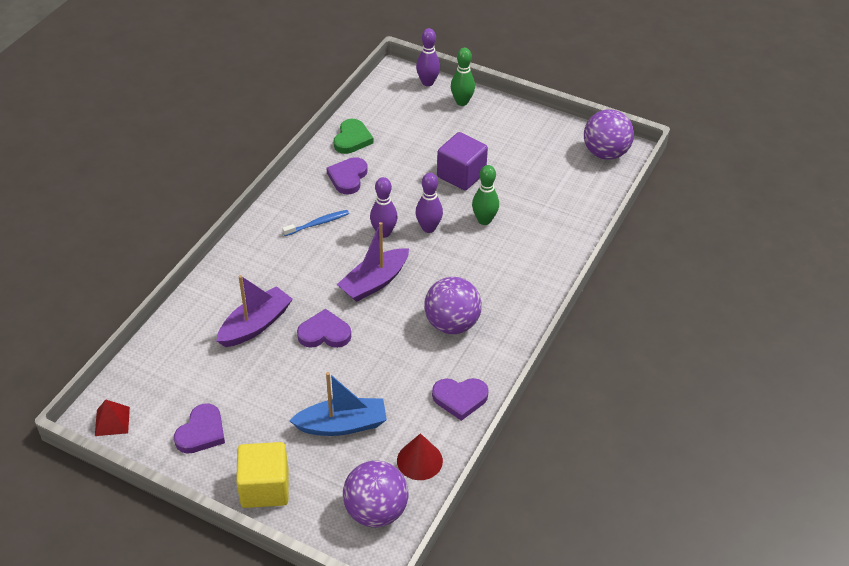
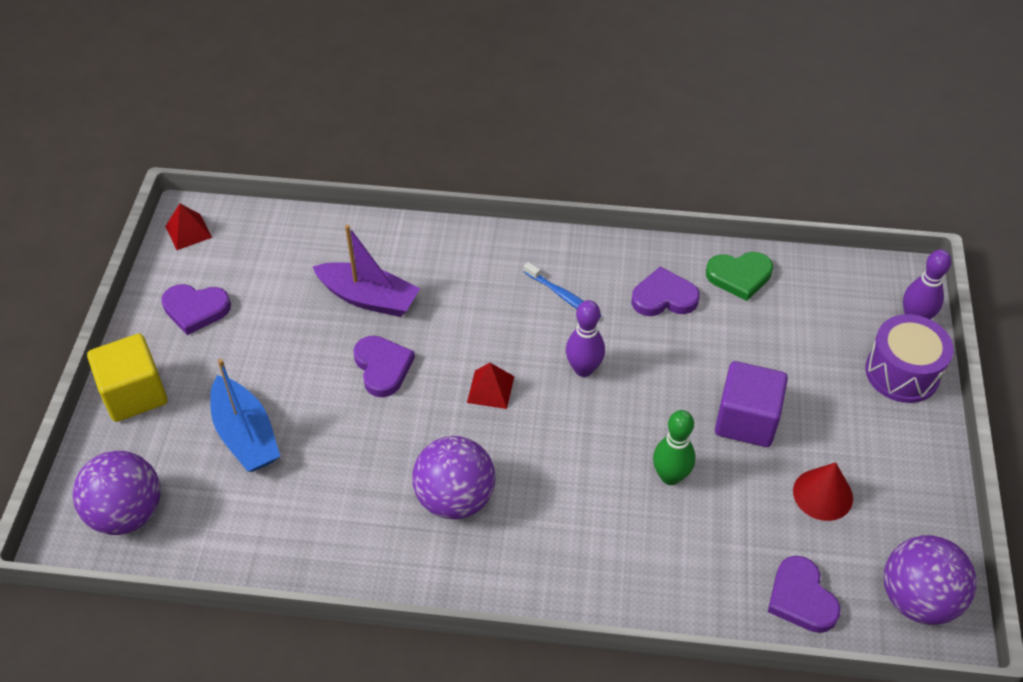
camera: 70 degrees right, 5 degrees up
(374, 282) = (490, 389): purple boat -> red pyramid
(419, 460) = (215, 534): red cone -> red cone (823, 494)
(428, 228) = (619, 415): purple bowling pin -> none
(460, 398) = (329, 548): purple heart -> purple heart (801, 598)
(462, 102) = (902, 372): green bowling pin -> purple drum

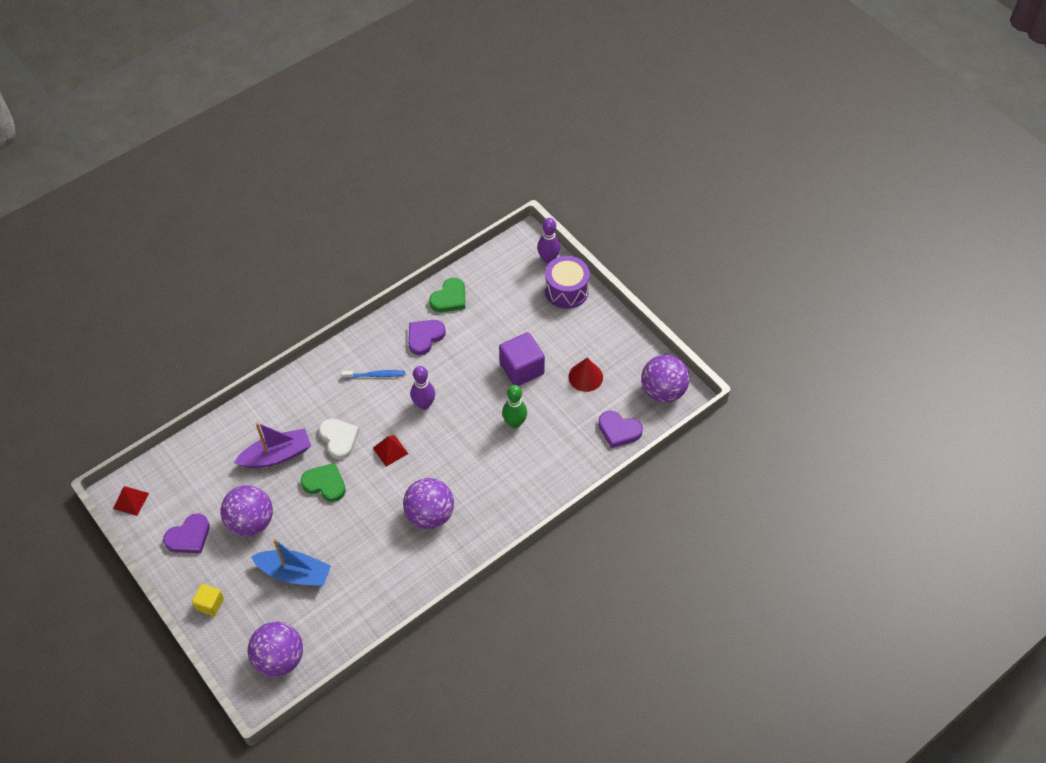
camera: 45 degrees left, 5 degrees up
(134, 394) = (210, 604): yellow cube -> yellow cube, size x0.57
(267, 344) = (251, 522): none -> purple ball
(382, 367) = (325, 484): purple heart -> green heart
(450, 332) = (339, 439): none -> white heart

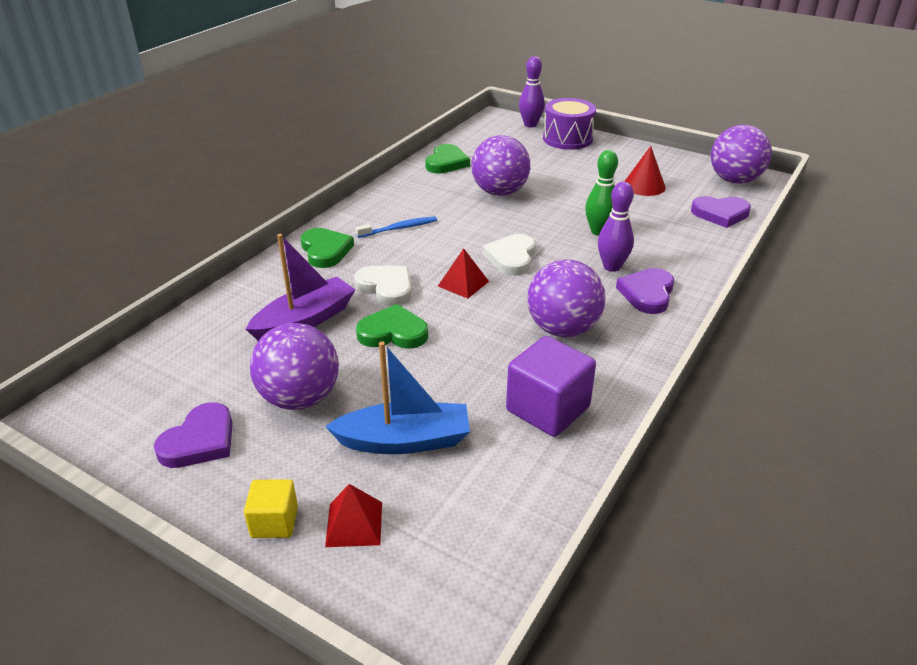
camera: 20 degrees left, 20 degrees down
(131, 501) = (79, 421): red pyramid -> red pyramid (354, 524)
(279, 658) = (445, 567): purple ball -> purple ball (499, 192)
(315, 386) = (325, 251): none -> green heart
(424, 337) = (439, 192): purple heart -> purple heart (647, 294)
(424, 404) = (477, 238): purple bowling pin -> purple bowling pin (612, 267)
(436, 433) = (511, 258): none -> white heart
(521, 369) = (569, 193): purple cube -> purple cube (547, 409)

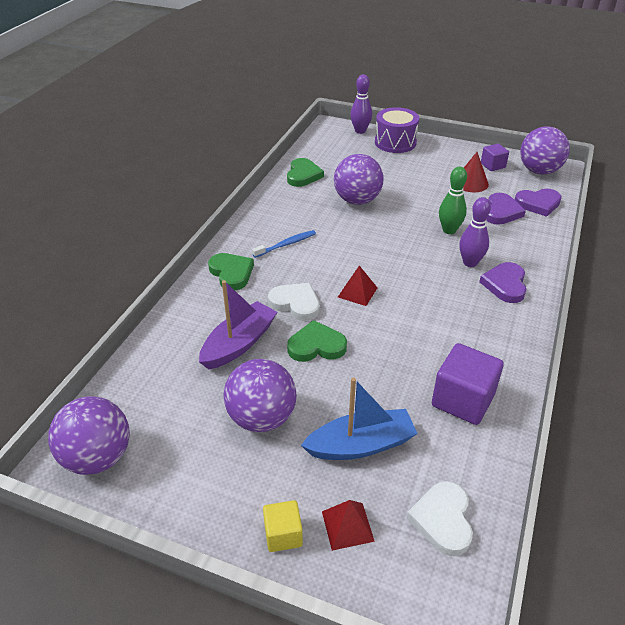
camera: 10 degrees left, 5 degrees up
(200, 441) = (193, 470): purple heart -> purple heart (501, 212)
(511, 258) = (388, 263): white heart -> white heart (443, 520)
(562, 329) = (450, 325): purple ball -> purple ball (98, 457)
(678, 170) = (492, 165): none -> purple cube

